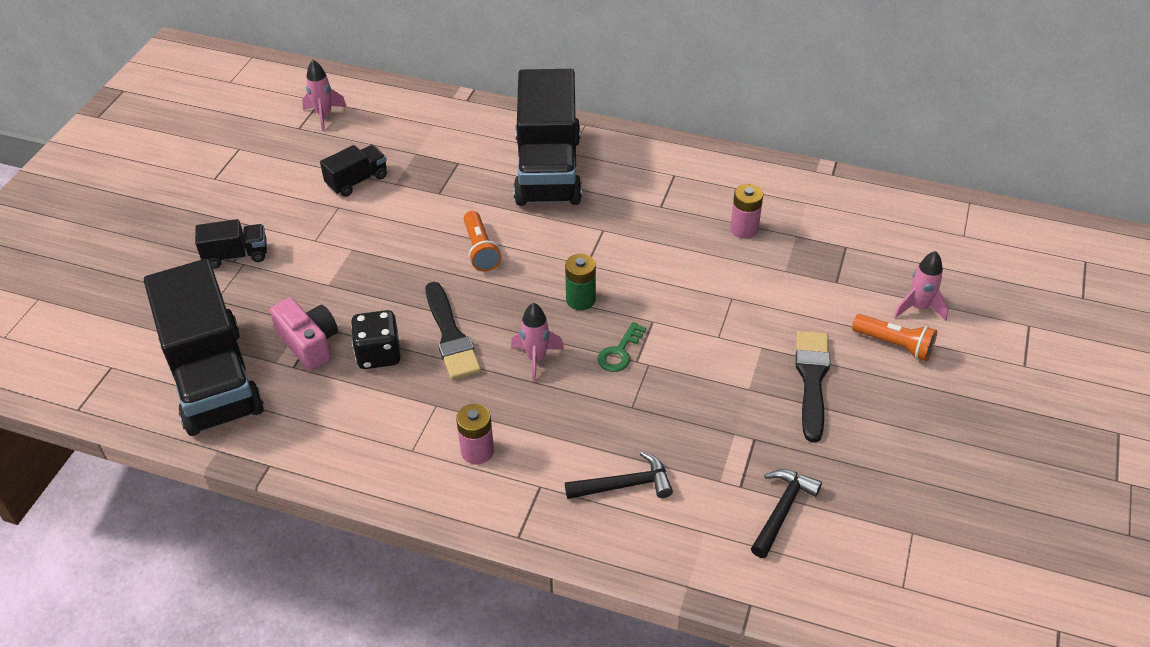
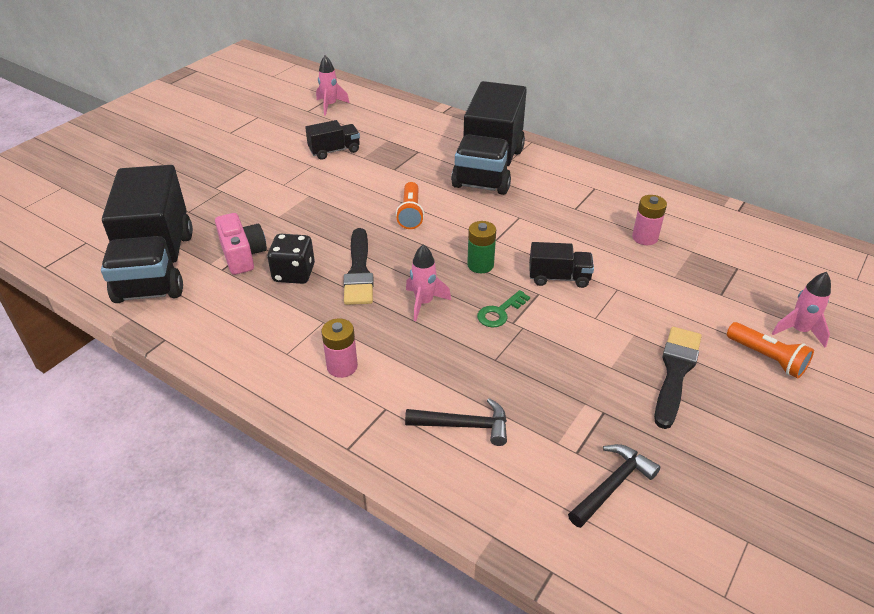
camera: 15 degrees right, 5 degrees down
(236, 255) = (219, 184): black truck -> black truck (559, 278)

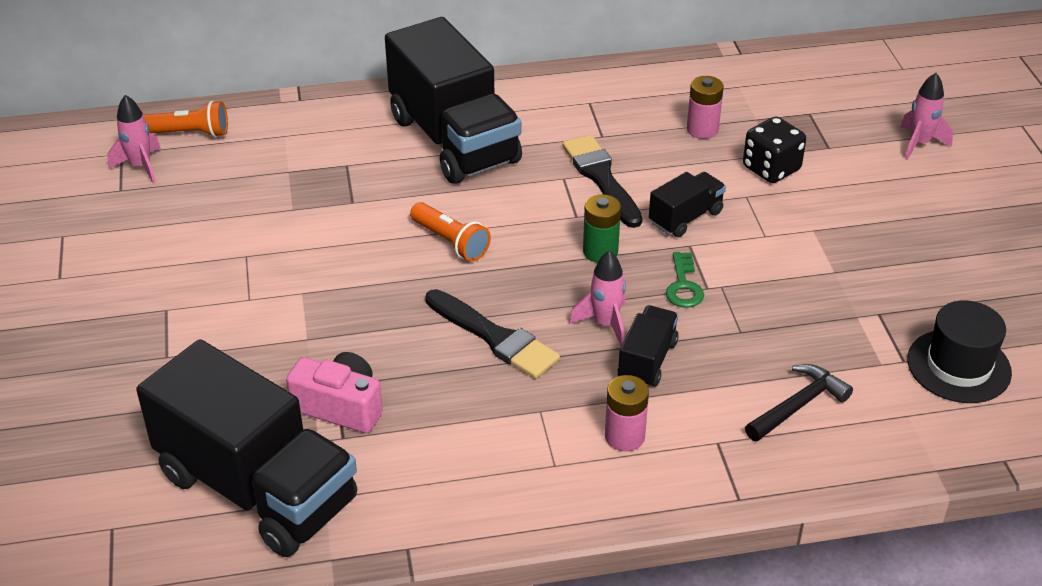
camera: 45 degrees left, 0 degrees up
(294, 273) = (431, 386): black dice -> black dice (771, 168)
(334, 151) = (244, 221): black truck -> black truck (647, 361)
(612, 485) = (958, 366): black hammer -> black hat
(675, 372) = (883, 241): black brush -> black brush (601, 178)
(767, 358) = (927, 183): orange flashlight -> orange flashlight (190, 133)

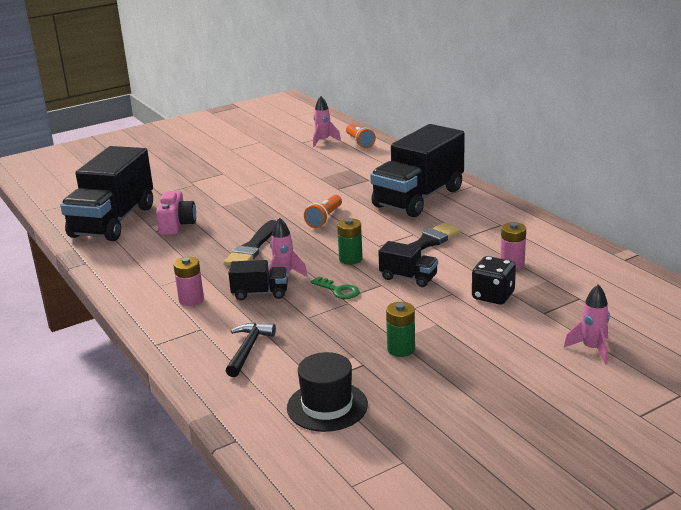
camera: 70 degrees right, 15 degrees down
(683, 286) = (338, 290): green key -> green key turned 120 degrees counterclockwise
(798, 405) = (248, 349): black hammer -> black hammer turned 105 degrees counterclockwise
(859, 274) = (401, 349): none -> green battery

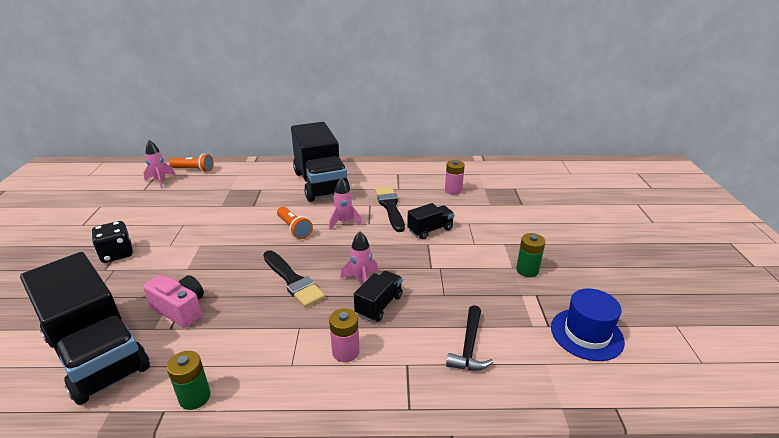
camera: 60 degrees left, 5 degrees up
(248, 349) = (469, 346): black hammer -> black hammer turned 120 degrees counterclockwise
(327, 406) = (586, 334): black hat -> blue hat
(338, 290) = (417, 265): green key -> none
(350, 259) = (375, 242): green battery -> green battery (195, 397)
(493, 296) = (486, 211): black dice -> black dice (117, 254)
(592, 349) = (575, 207): pink rocket -> pink rocket (344, 222)

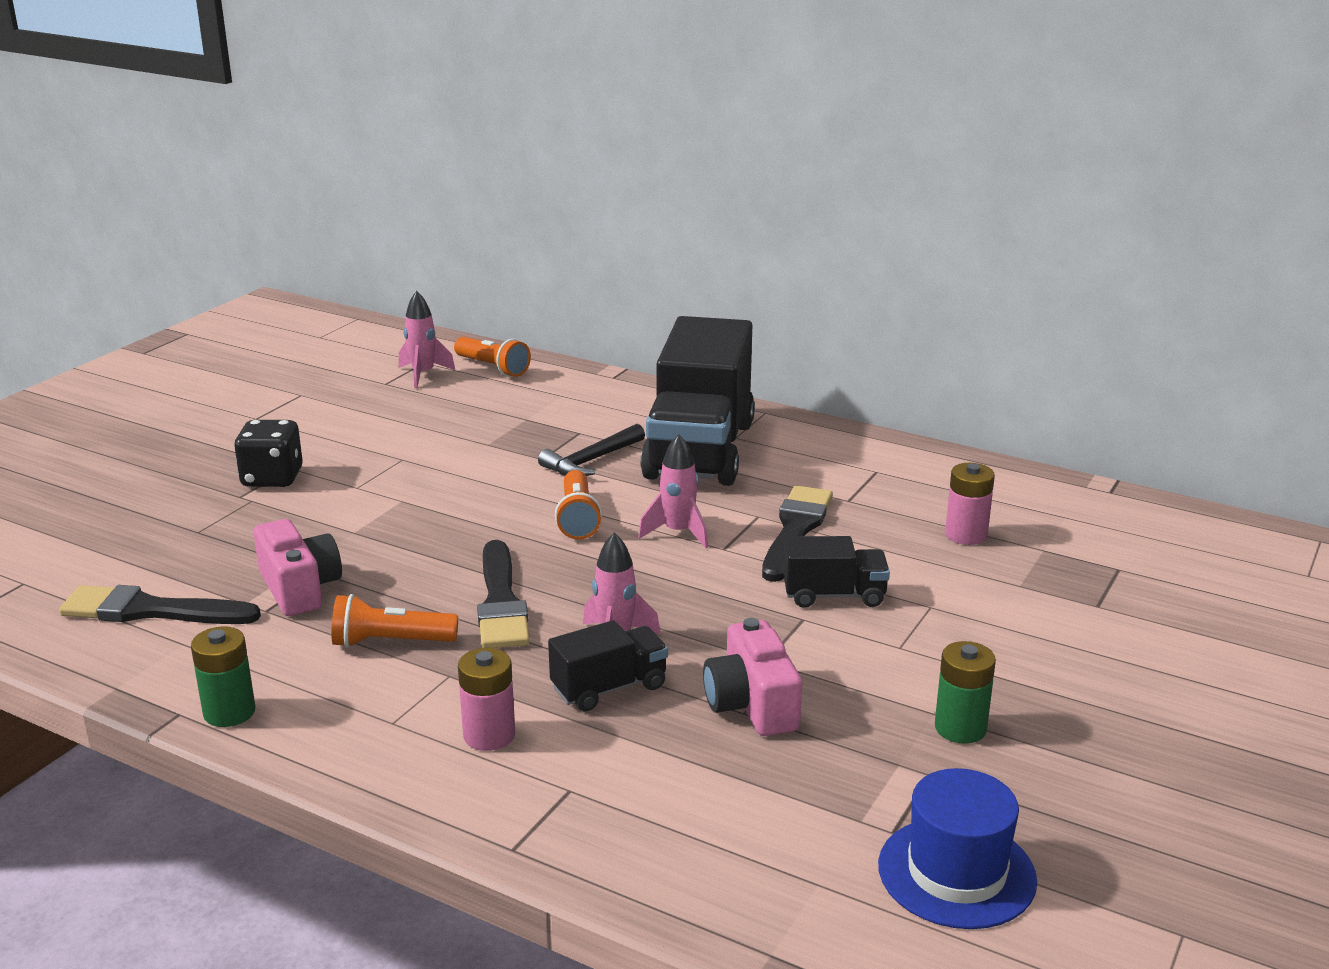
camera: 30 degrees right, 5 degrees down
(97, 353) = (151, 611): black truck -> black brush
(254, 321) = (390, 642): none -> orange flashlight
(444, 290) = (752, 704): none -> pink camera
(469, 346) = (703, 805): black hammer -> black hammer (591, 461)

